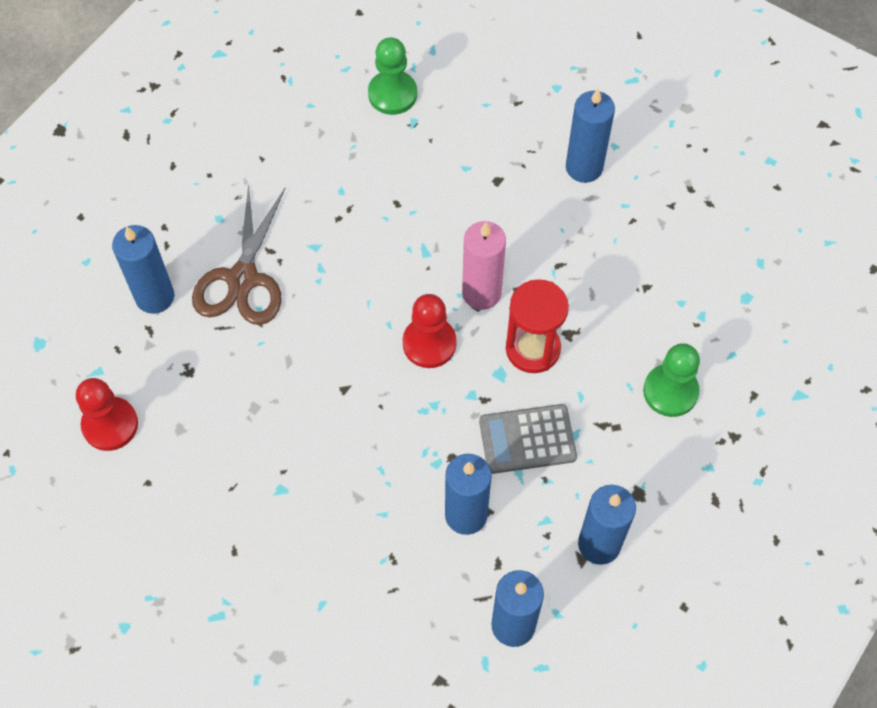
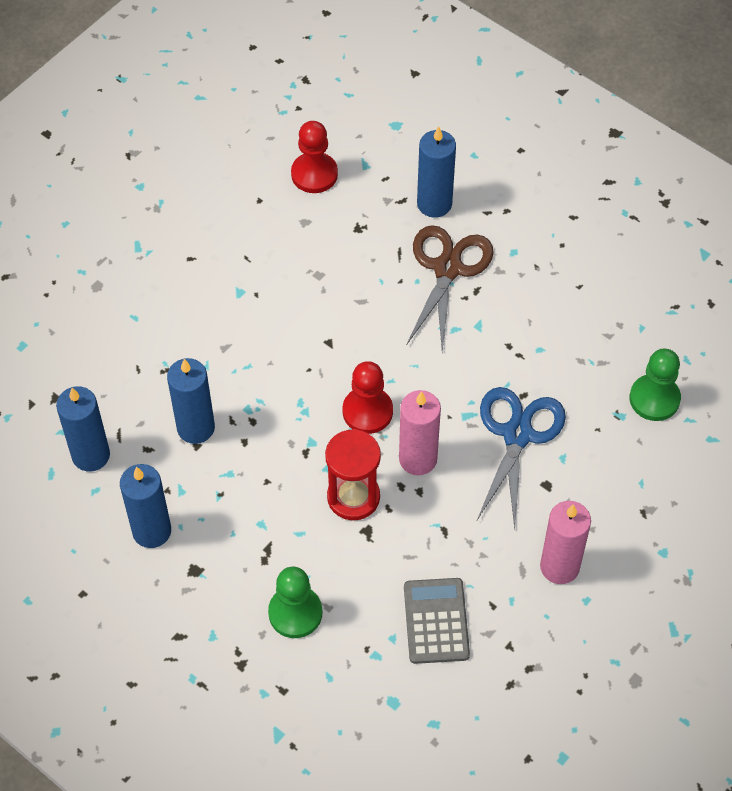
camera: 95 degrees right, 5 degrees down
(243, 279) = (447, 268): brown scissors -> brown scissors turned 90 degrees clockwise
(444, 206) = (517, 434): none -> blue scissors
(527, 439) = (261, 483): grey calculator -> grey calculator (436, 621)
(584, 167) = (559, 567): blue candle -> pink candle

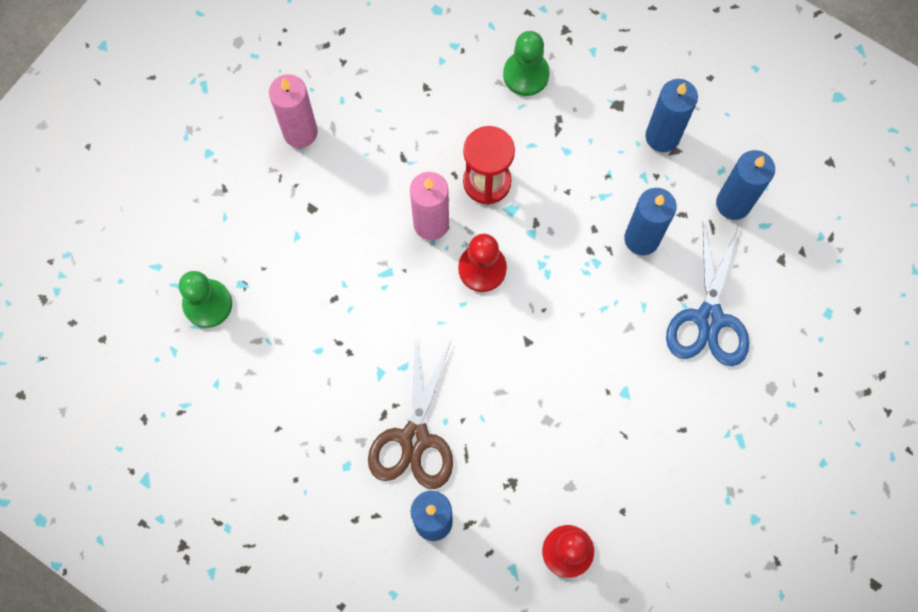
camera: 175 degrees right, 15 degrees up
(436, 621) = (405, 77): grey calculator -> none
(517, 434) = (339, 256): blue scissors -> blue scissors (709, 319)

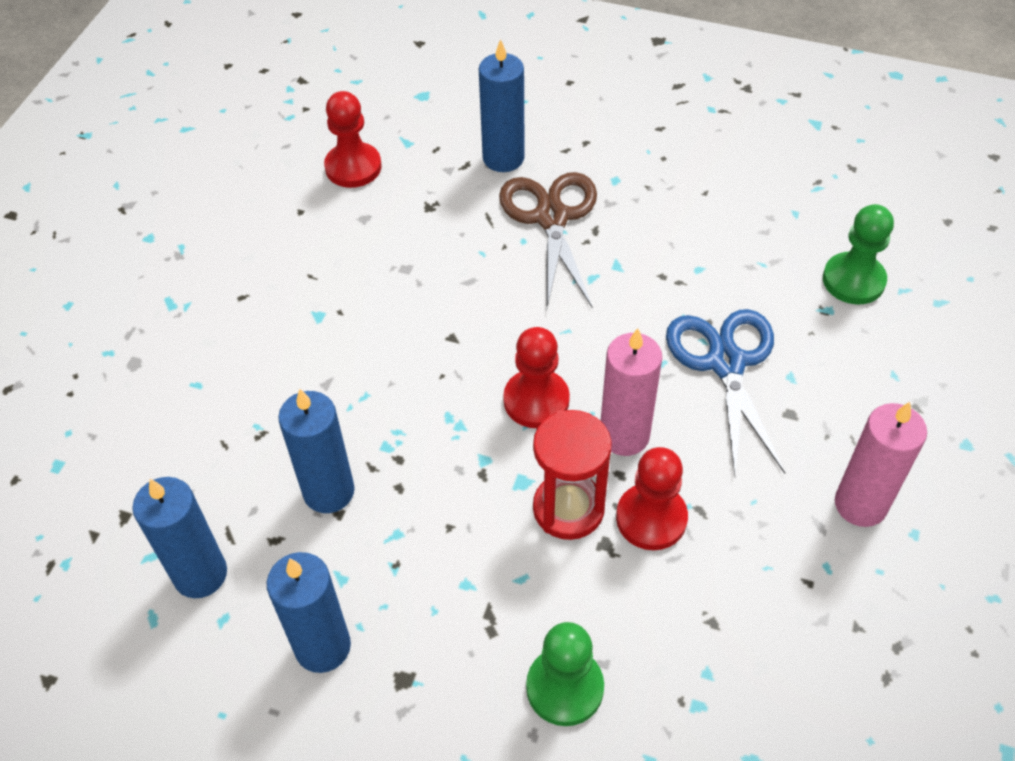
camera: 165 degrees right, 20 degrees down
(436, 160) = (651, 518): none -> red pawn
(709, 319) = (221, 418): blue scissors -> blue scissors (726, 363)

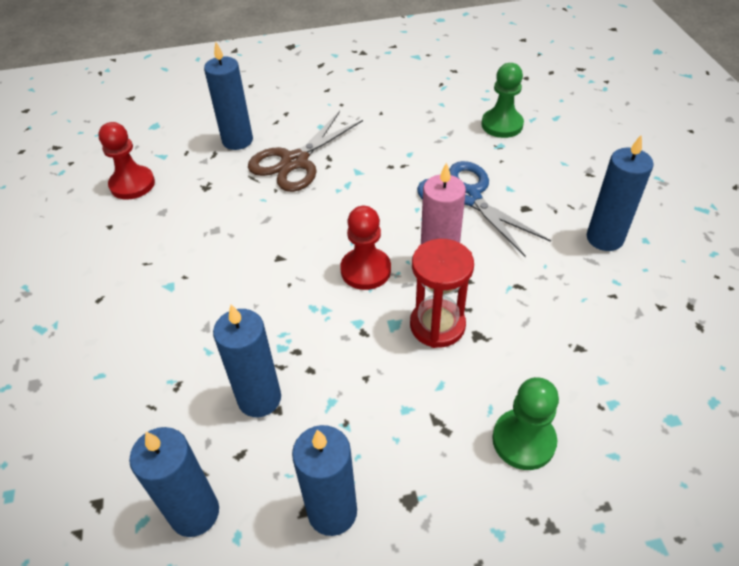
camera: 30 degrees left, 5 degrees down
(551, 218) = (295, 161): brown scissors -> brown scissors turned 105 degrees counterclockwise
(651, 518) = (493, 305): red pawn -> none
(860, 504) = (604, 238): pink candle -> blue candle

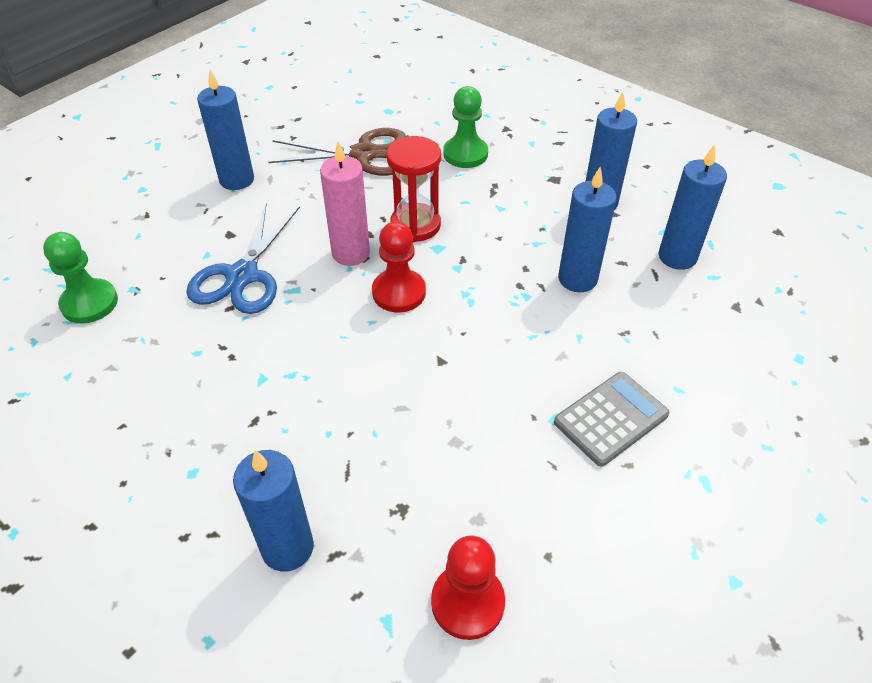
camera: 130 degrees left, 0 degrees up
(133, 315) = (611, 418): none -> grey calculator
(295, 161) = (286, 448): brown scissors -> brown scissors (364, 154)

